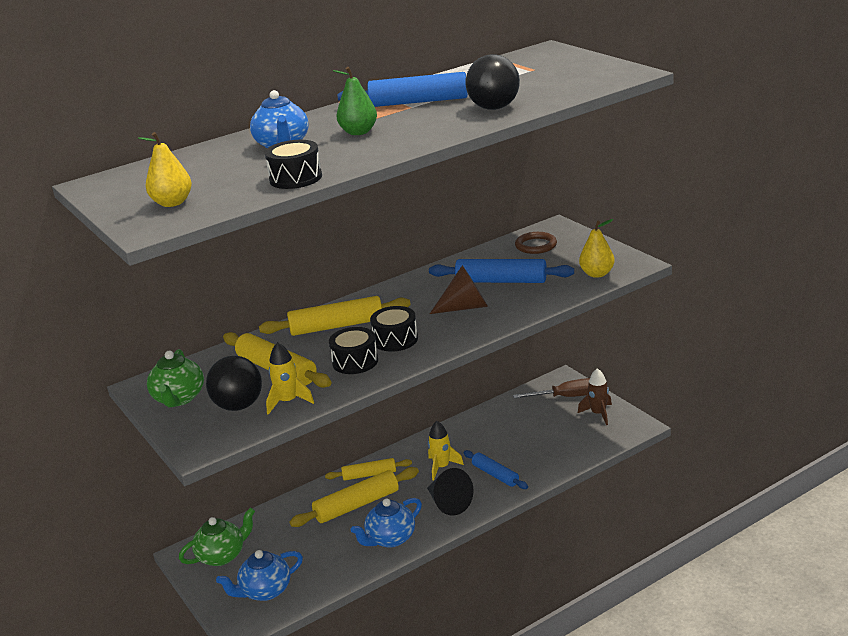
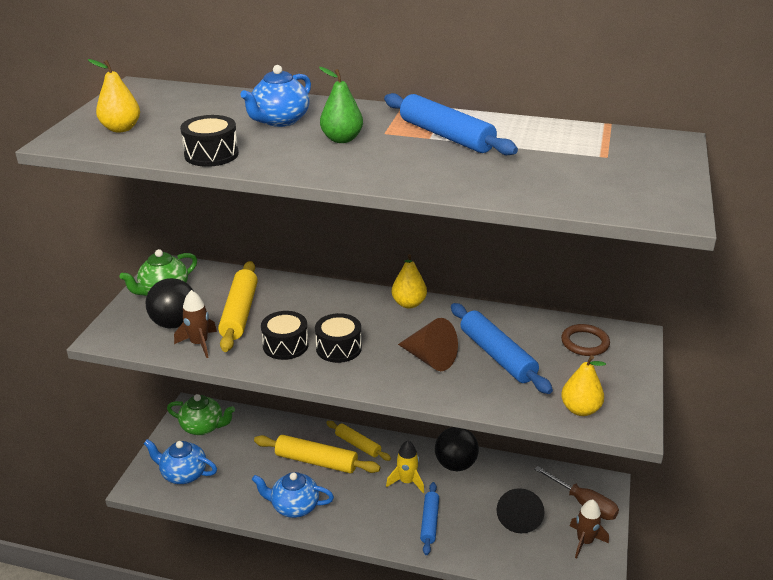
camera: 45 degrees right, 5 degrees up
(288, 401) = (199, 344): yellow rocket -> brown rocket
(336, 326) = (329, 307): yellow rolling pin -> none
(388, 292) = (409, 304): none -> yellow pear
(448, 503) = (366, 515): black cone -> black cone (519, 517)
(494, 108) = (474, 177): black ball -> black ball (455, 464)

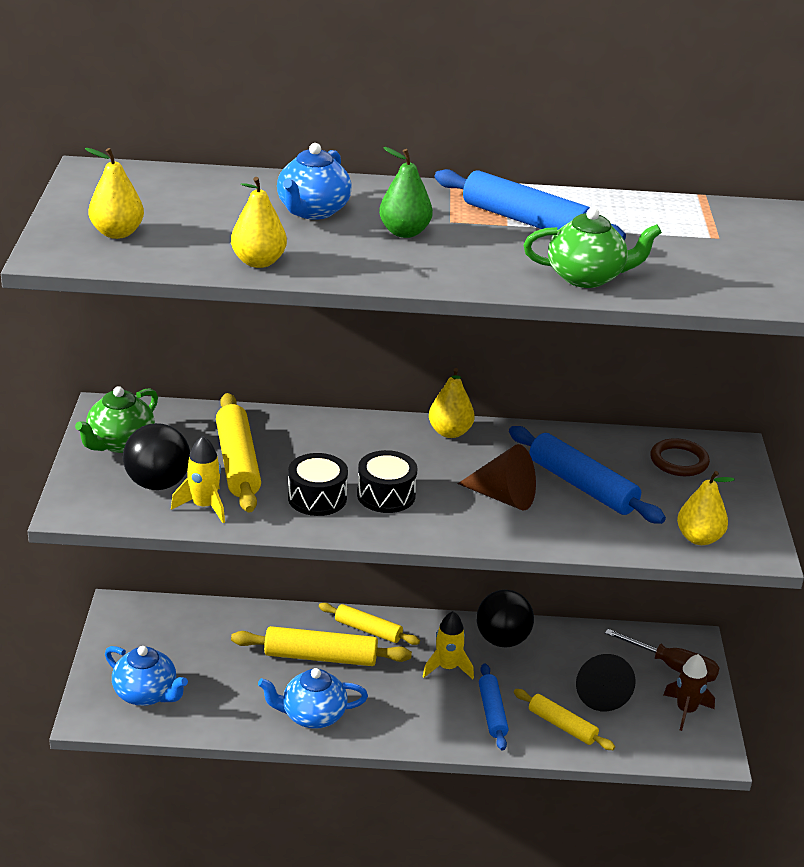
camera: 15 degrees left, 0 degrees up
(183, 474) = (146, 694): blue teapot -> blue teapot turned 150 degrees counterclockwise
(199, 344) = (204, 506): brown rocket -> yellow rocket
(203, 427) = (148, 631): green teapot -> green teapot (586, 277)
(211, 154) = (258, 262): black drum -> yellow pear
(481, 540) = (562, 725): none -> yellow rolling pin

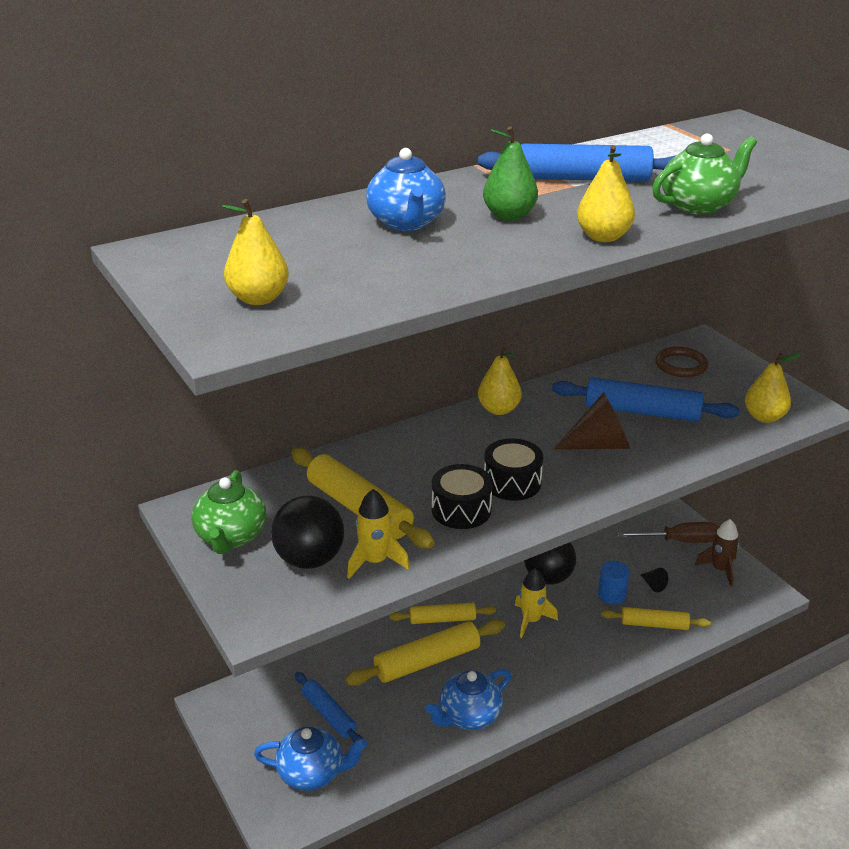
camera: 30 degrees left, 0 degrees up
(258, 262) = (431, 280): yellow pear -> yellow pear (603, 237)
(492, 712) = (597, 640): blue rolling pin -> blue rolling pin (328, 714)
(548, 682) = (611, 595): none -> blue cylinder
(600, 692) = (653, 585): black cone -> black cone, size x0.48

